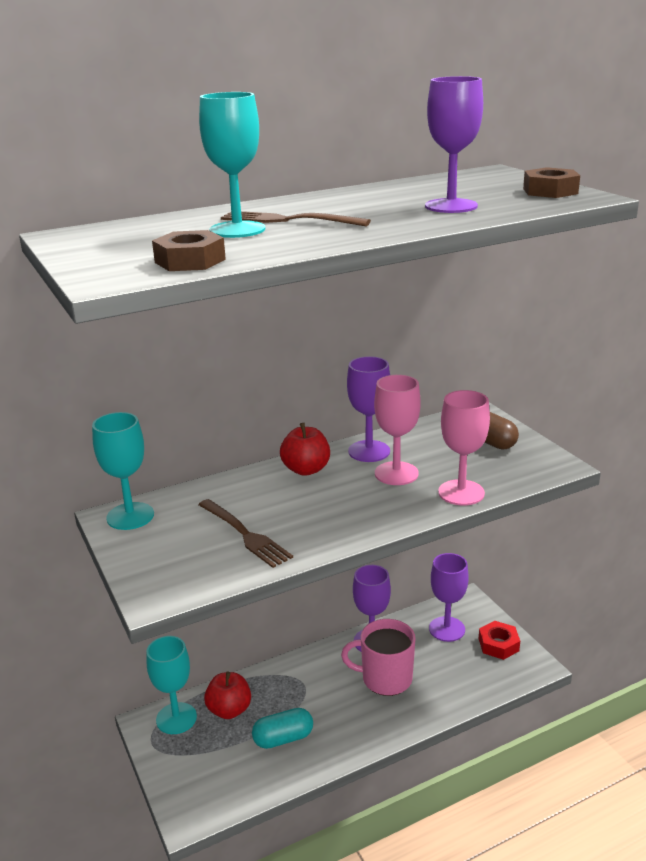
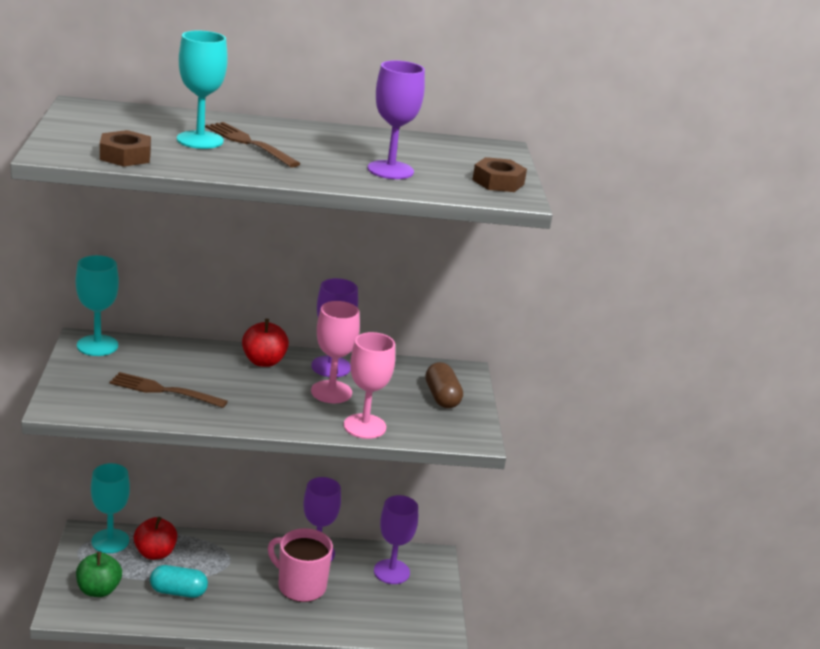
camera: 20 degrees right, 0 degrees up
(206, 775) = (98, 590): none -> green apple
(245, 534) = (164, 391): brown fork -> brown fork turned 120 degrees clockwise
(498, 645) = (425, 603): red nut -> none

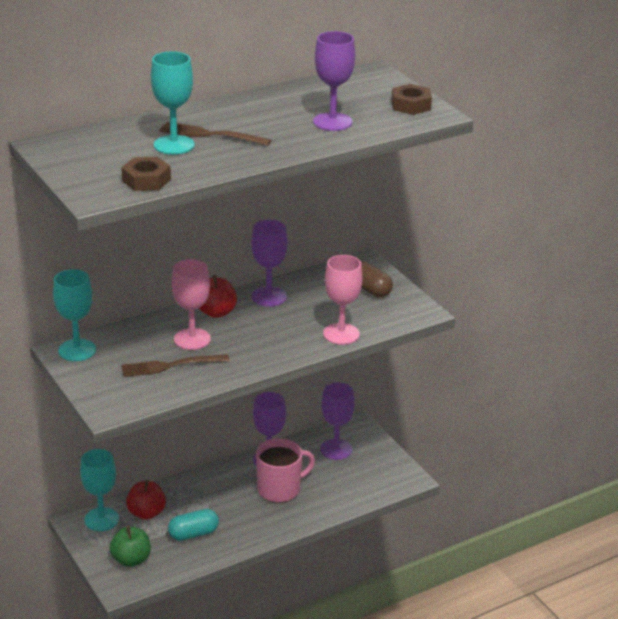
camera: 25 degrees left, 5 degrees up
(300, 586) = (280, 489): pink mug -> pink mug turned 150 degrees clockwise
(331, 392) = (290, 317): pink goblet -> pink goblet (192, 339)

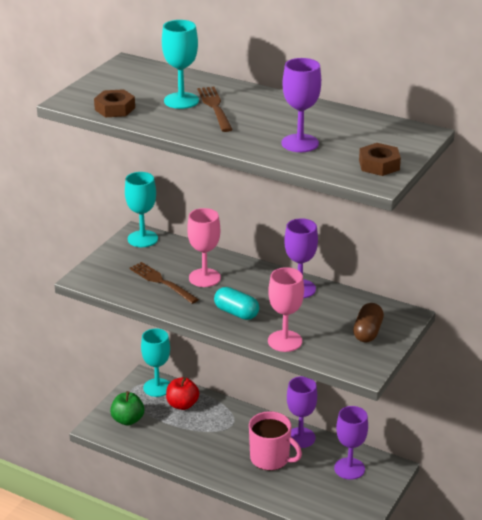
camera: 60 degrees right, 0 degrees up
(193, 534) = (180, 437): turquoise capsule -> turquoise capsule (236, 313)
(216, 312) = (251, 274): red apple -> none

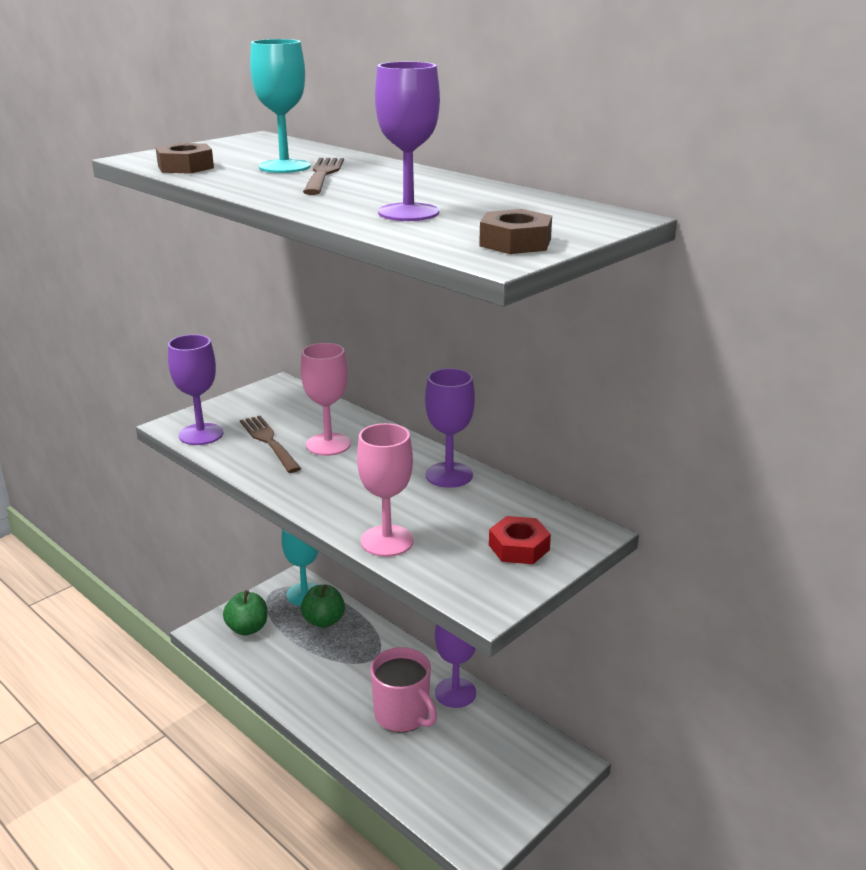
camera: 15 degrees right, 5 degrees down
(142, 239) = (282, 391): turquoise goblet -> none
(182, 405) = (324, 621): red apple -> green apple
(236, 313) = (342, 493): turquoise capsule -> none
(349, 468) = (505, 751): purple goblet -> purple goblet (201, 434)
(367, 332) = (519, 547): brown capsule -> red nut

